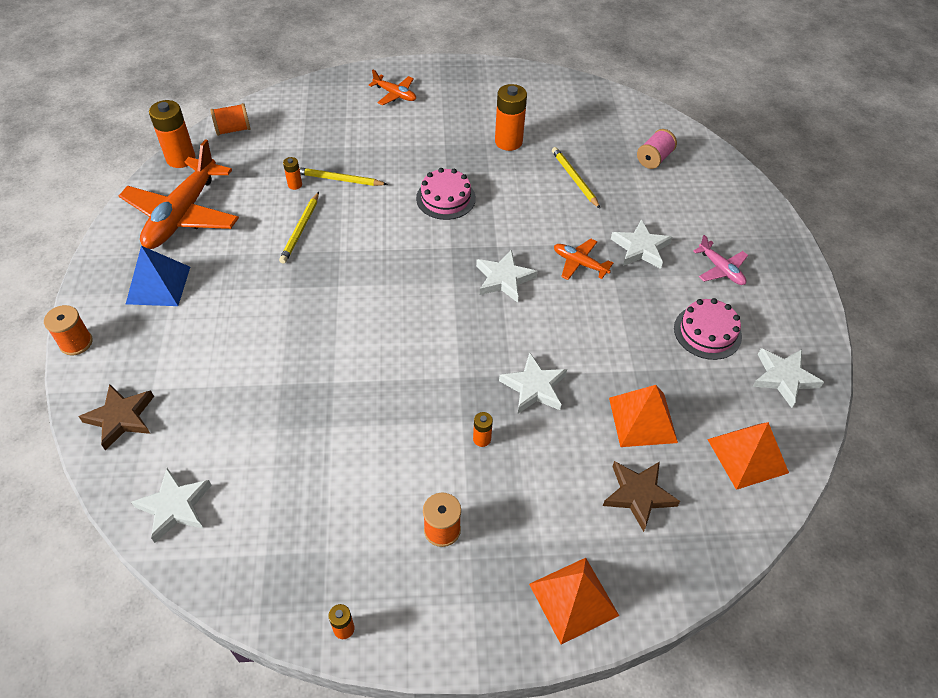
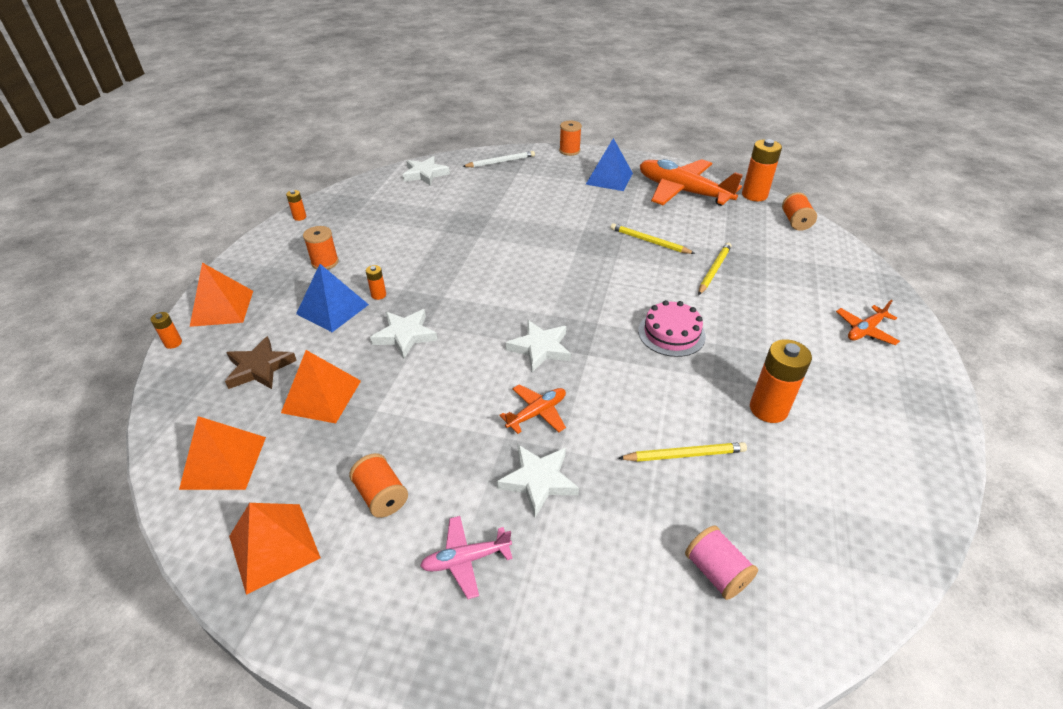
camera: 110 degrees right, 10 degrees down
(121, 418) = (500, 162): brown star -> white pencil
(295, 185) = (710, 245): orange battery -> orange battery (173, 343)
(523, 474) = (332, 309): none -> blue pyramid
(707, 332) = (381, 496): pink cake -> orange spool
(783, 378) = (274, 546): white star -> orange pyramid

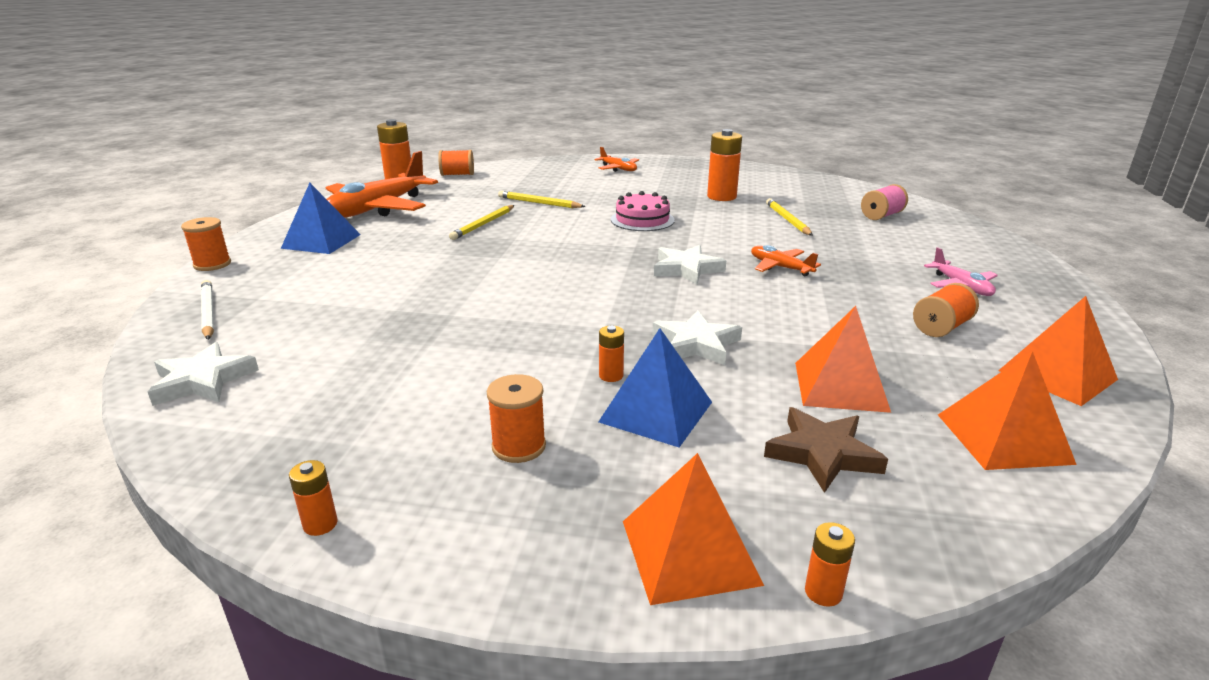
camera: 95 degrees left, 15 degrees down
(538, 481) = (857, 264): white star -> none

